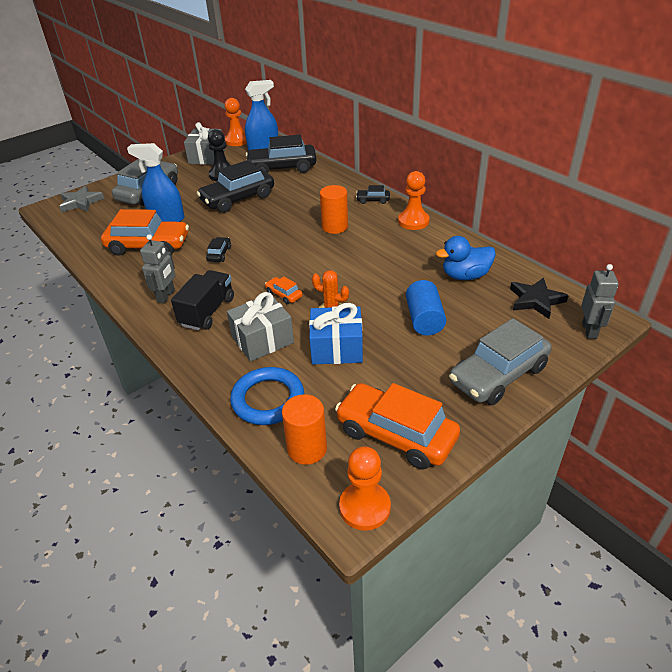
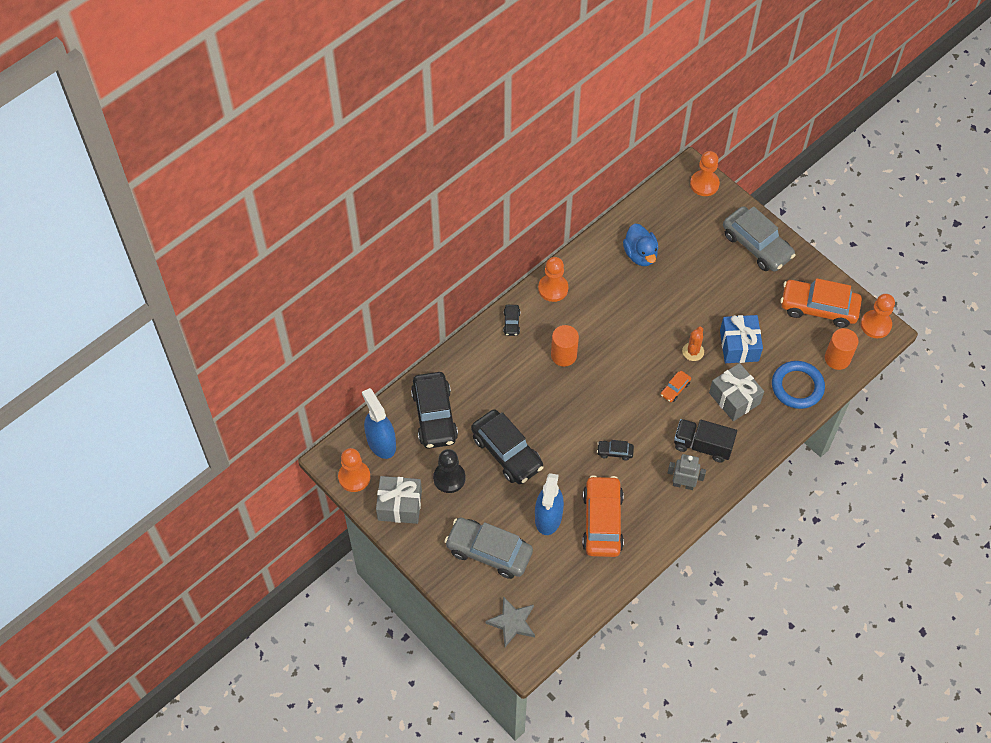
camera: 95 degrees left, 20 degrees up
(396, 434) = (818, 308): orange car -> orange car turned 75 degrees clockwise
(424, 319) = (700, 286): blue cylinder -> none
(535, 300) = (670, 211): black star -> none
(589, 330) = (704, 184): grey robot -> orange pawn

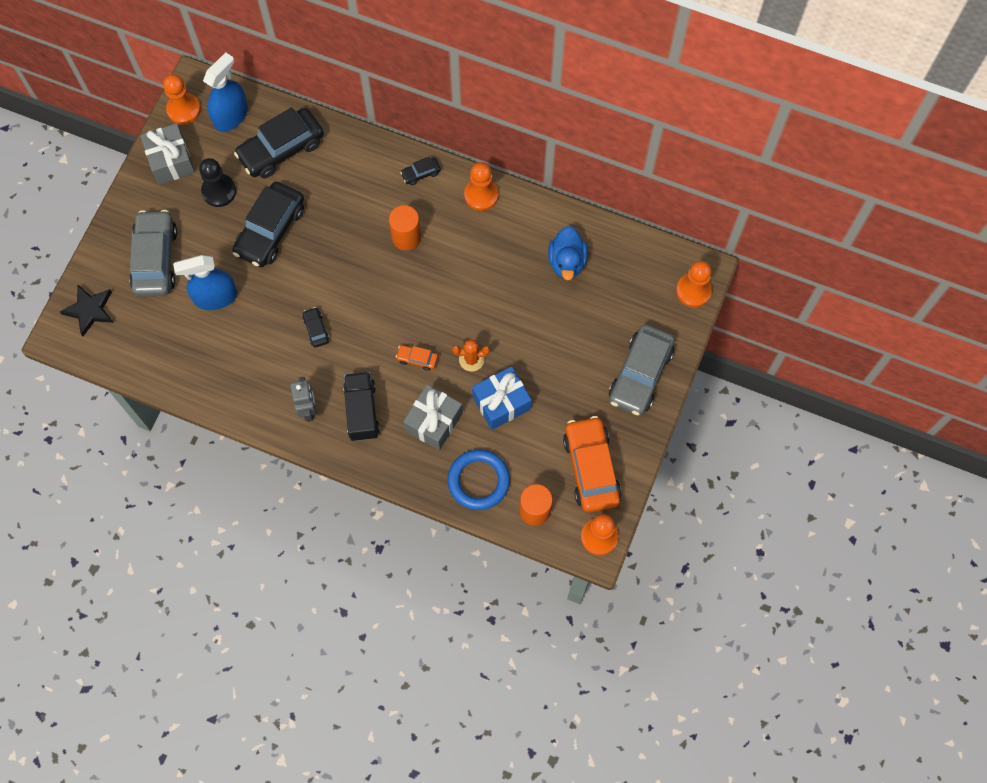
camera: 65 degrees right, 10 degrees up
(512, 622) = (90, 310): grey star -> black star
(602, 521) = (232, 348): orange car -> none
(640, 254) = (567, 262): blue duck -> blue duck turned 45 degrees counterclockwise

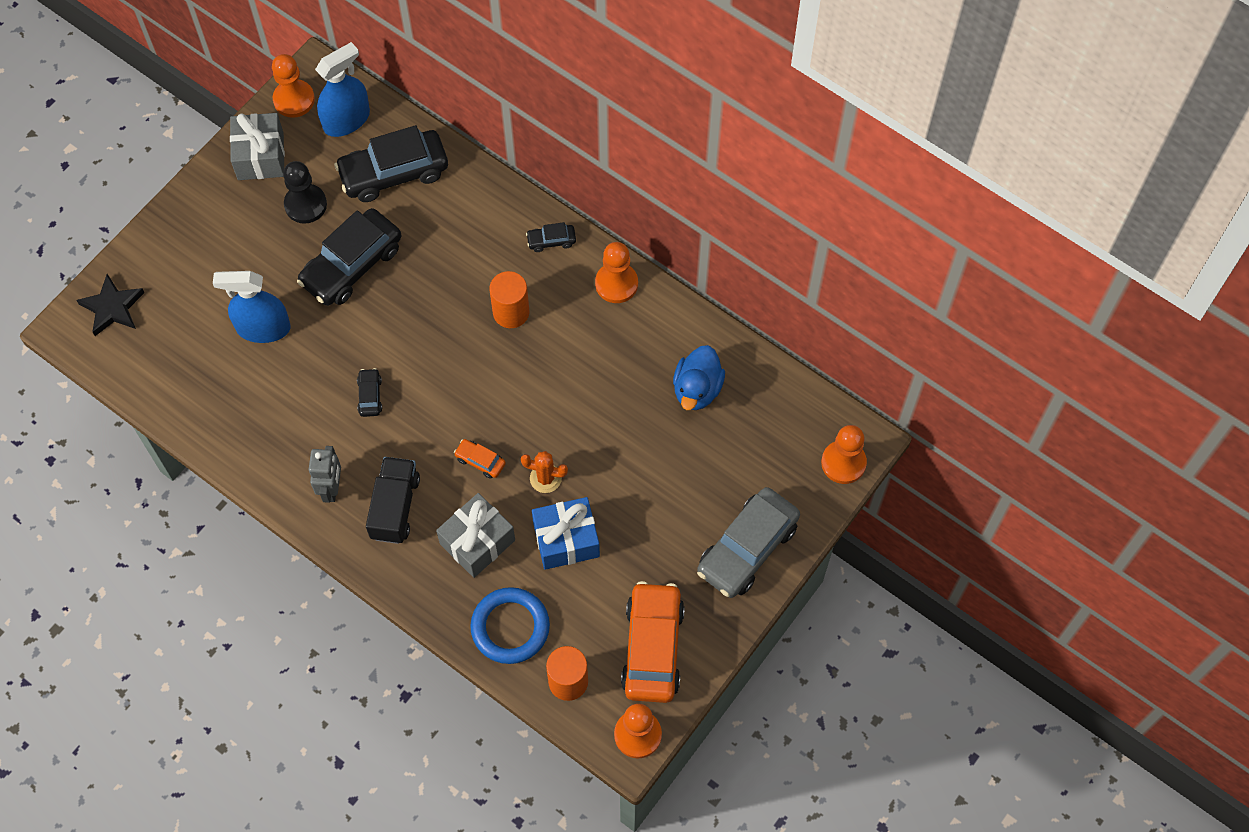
camera: 15 degrees right, 5 degrees down
(155, 259) = (207, 266): grey car -> none

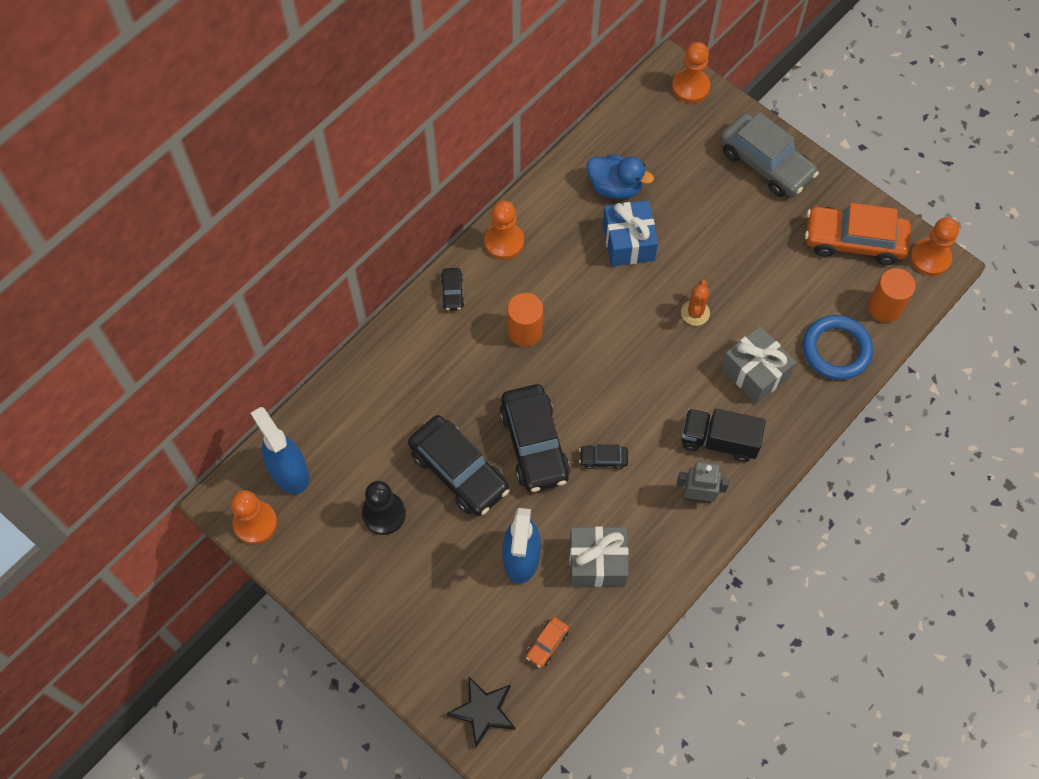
camera: 85 degrees left, 0 degrees up
(260, 156) = (319, 558): grey gift -> grey gift (597, 562)
(394, 173) = (358, 428): black car -> black car (534, 444)
(480, 461) = (676, 366): orange car -> orange car (547, 644)
(566, 540) = (754, 300): blue gift -> blue gift (628, 242)

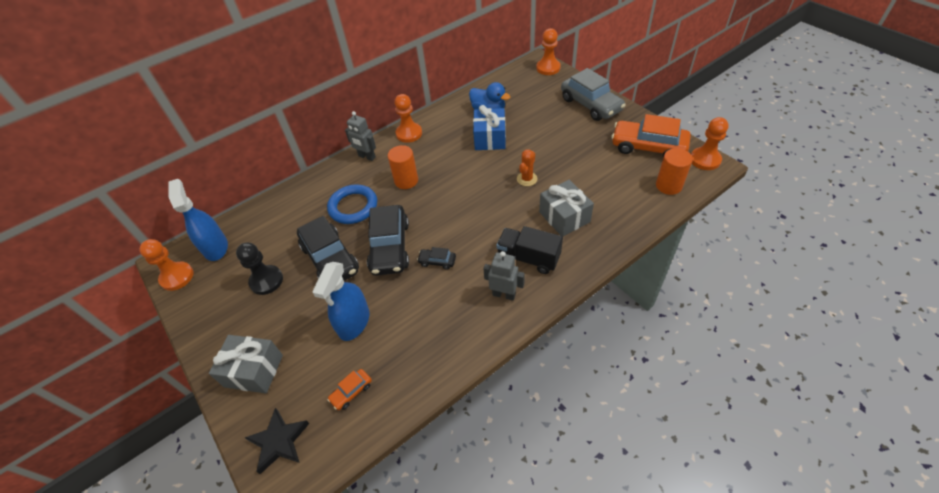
camera: 15 degrees right, 15 degrees down
(452, 292) = (366, 157): black car -> grey robot
(597, 562) = (412, 333): grey gift -> grey gift (254, 370)
(836, 350) = (628, 208): blue ring -> blue ring (353, 207)

